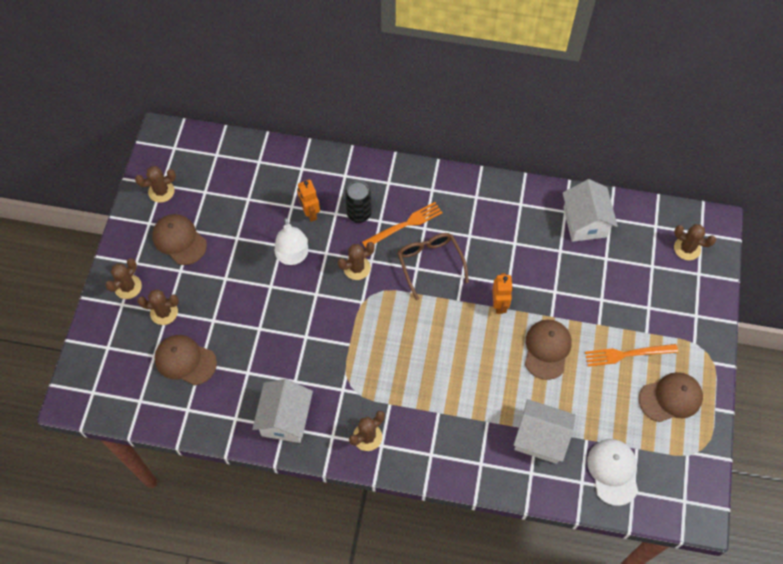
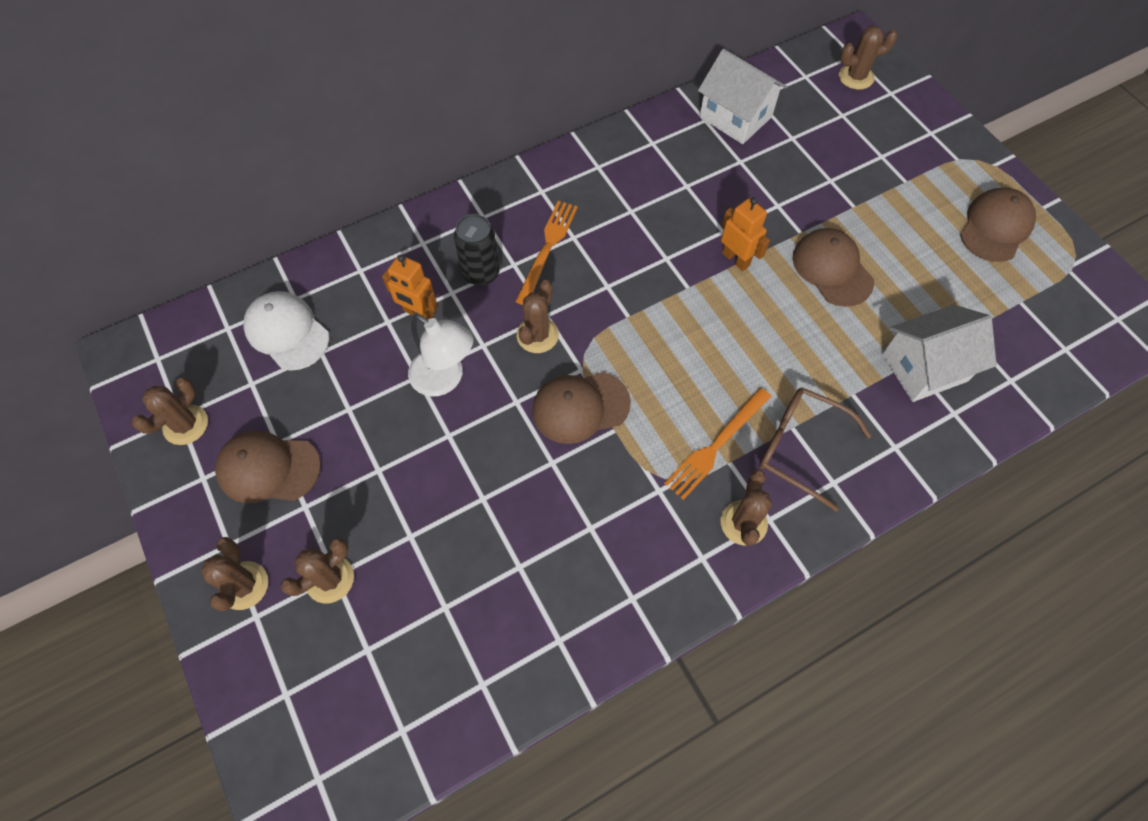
camera: 40 degrees left, 0 degrees up
(185, 360) = (419, 620): brown cap -> brown cap (580, 407)
(285, 419) = (624, 585): white house -> none
(430, 263) = (617, 270): brown glasses -> brown glasses (800, 447)
(613, 471) = (1026, 344): white cap -> white cap (287, 332)
(627, 354) = (911, 215): orange fork -> orange fork (716, 445)

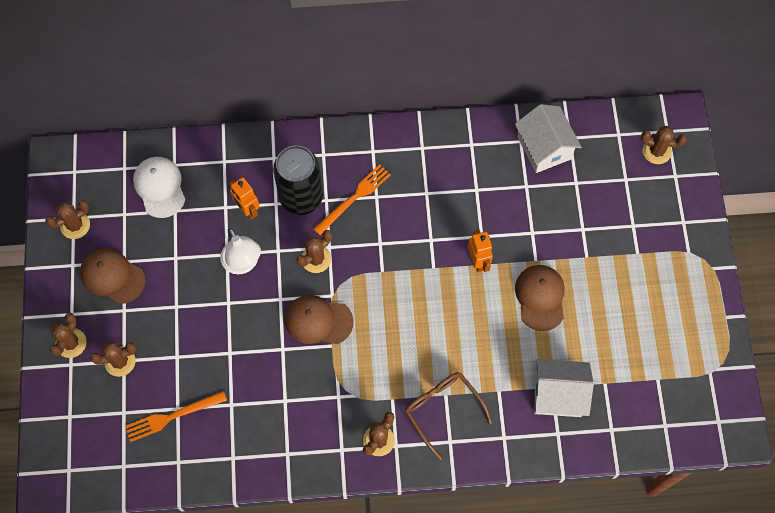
camera: 25 degrees right, 5 degrees up
(481, 273) = (301, 197): black can -> black can, size x1.57
(716, 445) = (390, 384): orange fork -> orange fork (172, 416)
(995, 227) = (679, 317): brown cap -> none

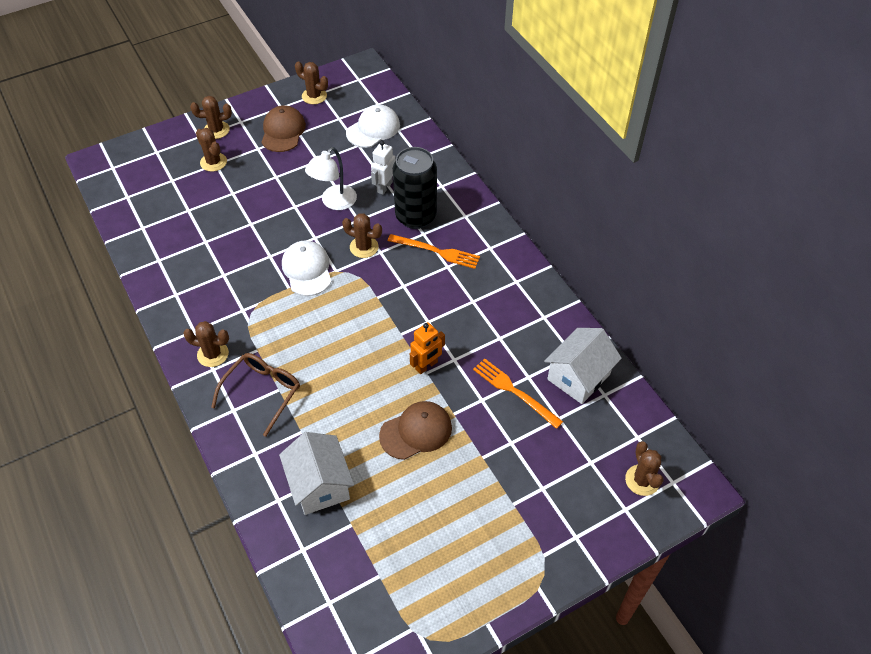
camera: 65 degrees right, 15 degrees down
(172, 416) = (180, 209): orange fork -> orange fork (514, 391)
(247, 210) = (384, 187): orange robot -> white robot
(318, 321) = (307, 270): brown cap -> white cap

